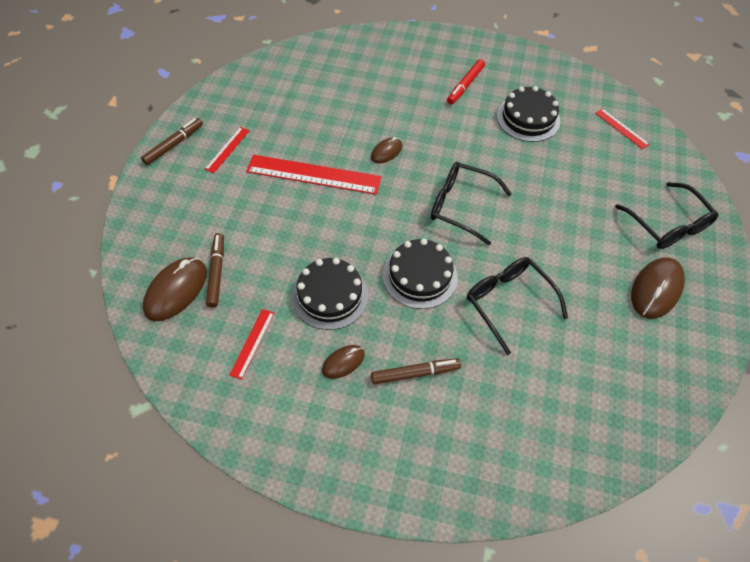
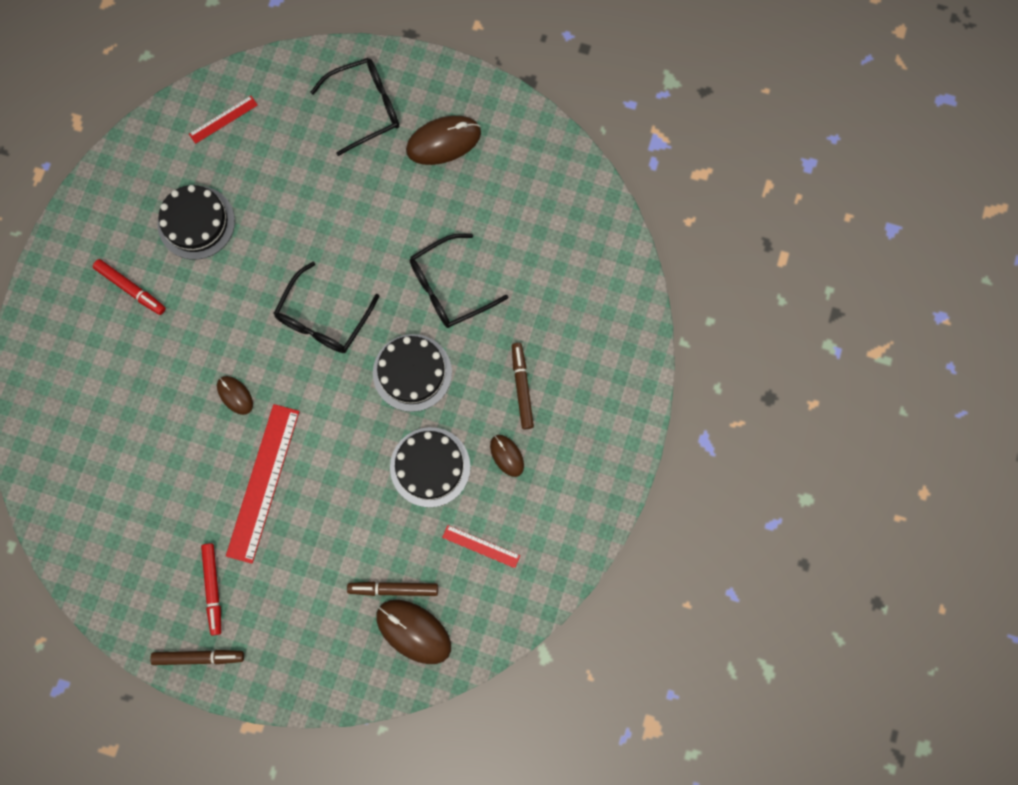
camera: 85 degrees left, 20 degrees up
(174, 145) = (199, 657): brown marker -> brown marker turned 135 degrees clockwise
(227, 149) = (213, 588): red ruler -> red marker
(656, 289) = (443, 141): brown mouse -> brown mouse turned 60 degrees counterclockwise

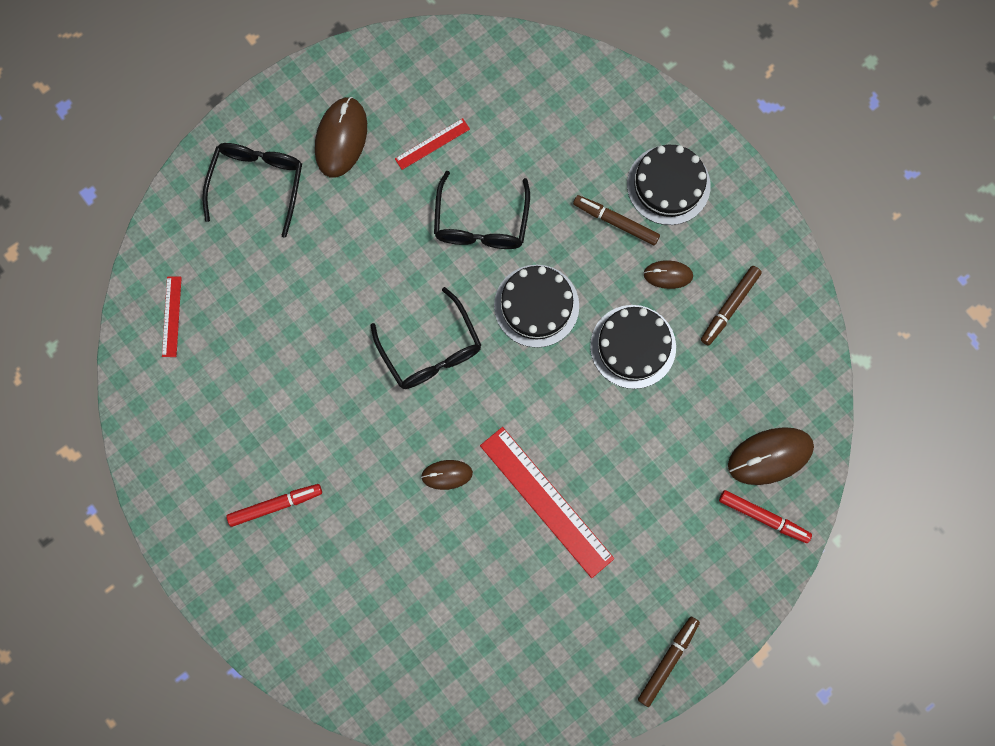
camera: 55 degrees left, 0 degrees up
(196, 222) = (254, 405): black cake -> black cake (668, 185)
(213, 588) = (613, 608): red marker -> red marker (763, 517)
(393, 589) = (721, 449): brown marker -> brown marker (729, 307)
(481, 546) = (733, 349): red ruler -> red ruler (432, 144)

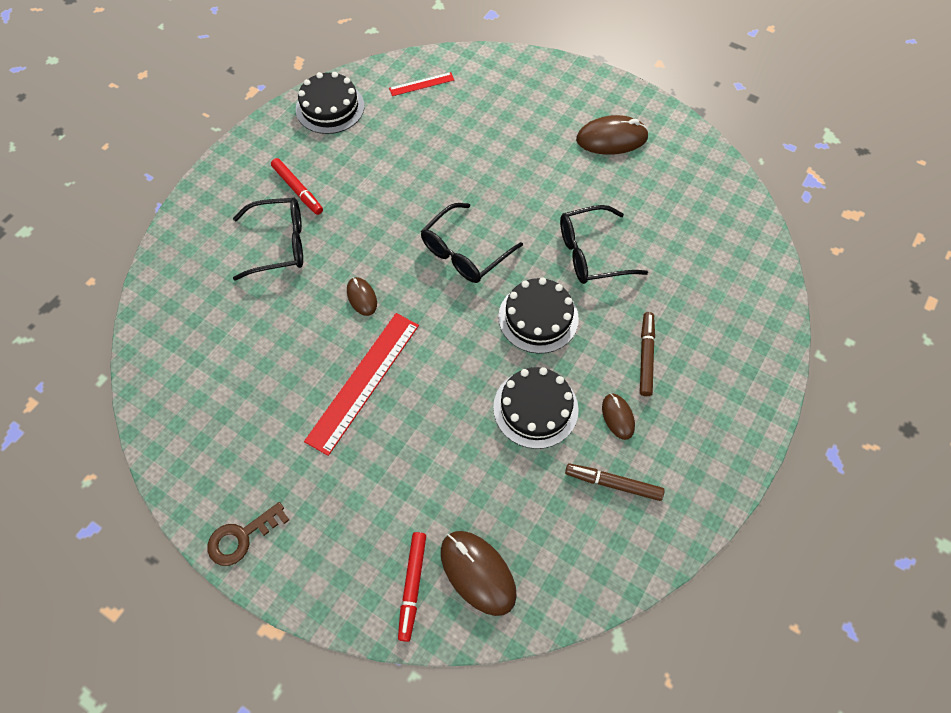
camera: 70 degrees right, 15 degrees down
(257, 183) = (548, 100): black glasses -> black glasses (279, 244)
(432, 144) = (641, 198): red ruler -> none
(668, 185) = (704, 389): black cake -> black cake (330, 107)
(668, 661) = (241, 537): brown marker -> brown key

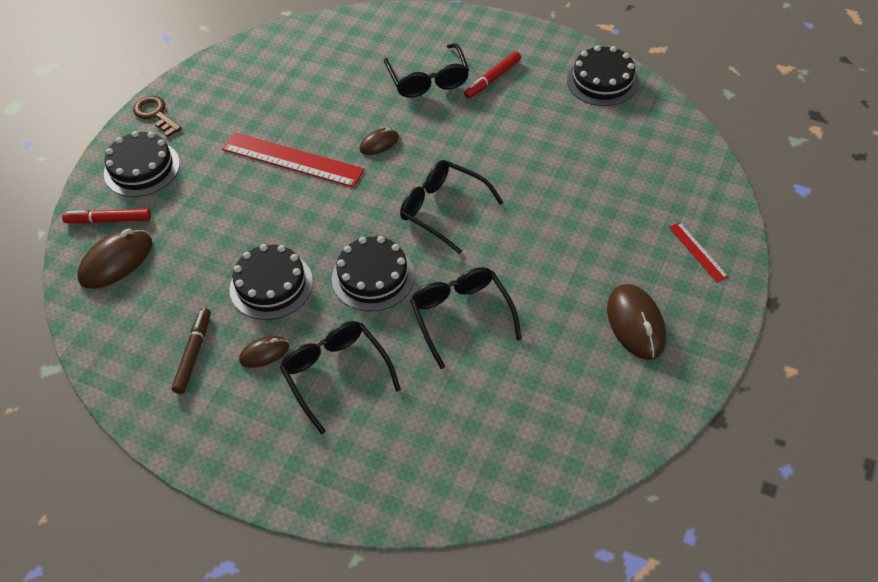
camera: 85 degrees right, 10 degrees down
(335, 550) = (142, 168): none -> black cake
(421, 84) = (661, 144): red ruler -> red ruler (698, 251)
(646, 356) = (336, 374): brown marker -> black glasses

